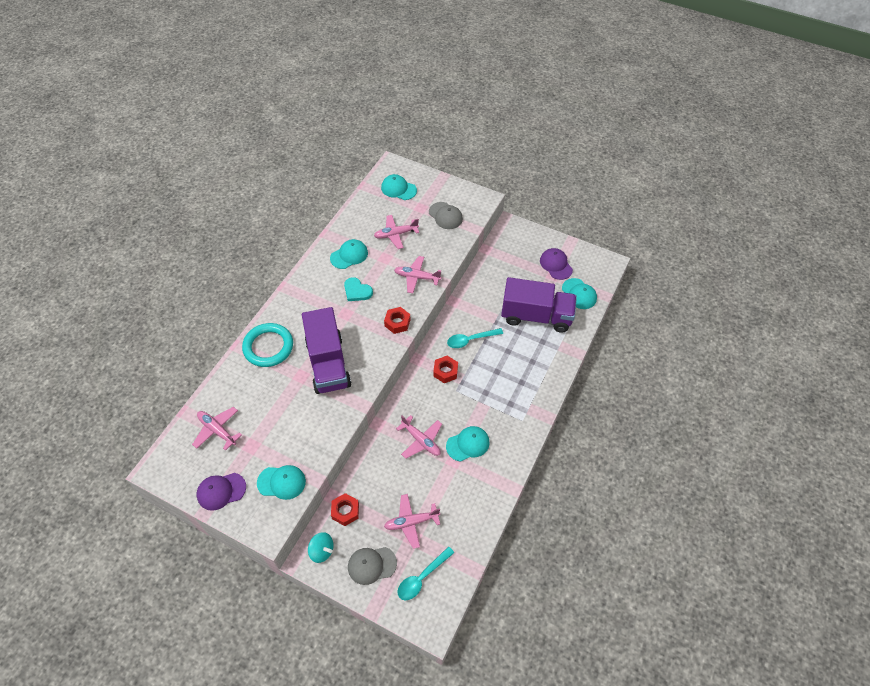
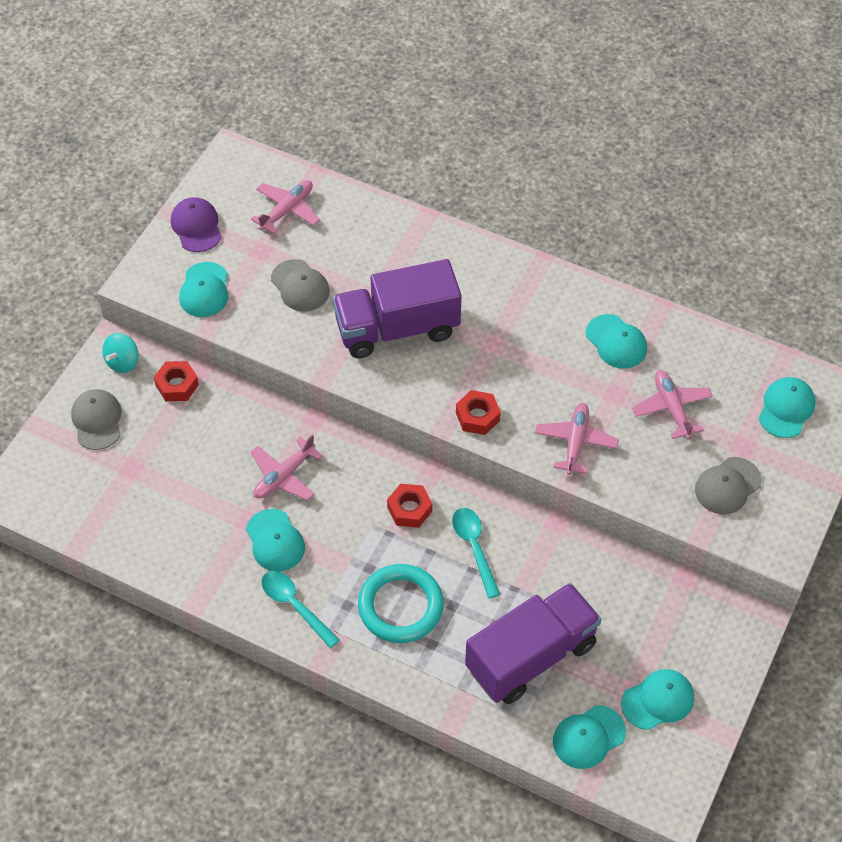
camera: 90 degrees right, 0 degrees up
(268, 347) = (426, 252): turquoise ring -> turquoise ring (400, 606)
(286, 420) = (300, 286): none -> grey cap
(357, 291) = (540, 357): turquoise heart -> none
(411, 522) = (154, 466): pink plane -> none
(422, 577) = (73, 481): turquoise spoon -> turquoise spoon (295, 606)
(536, 316) = (531, 656): purple truck -> purple truck turned 135 degrees counterclockwise
(556, 265) = (658, 700): purple cap -> turquoise cap

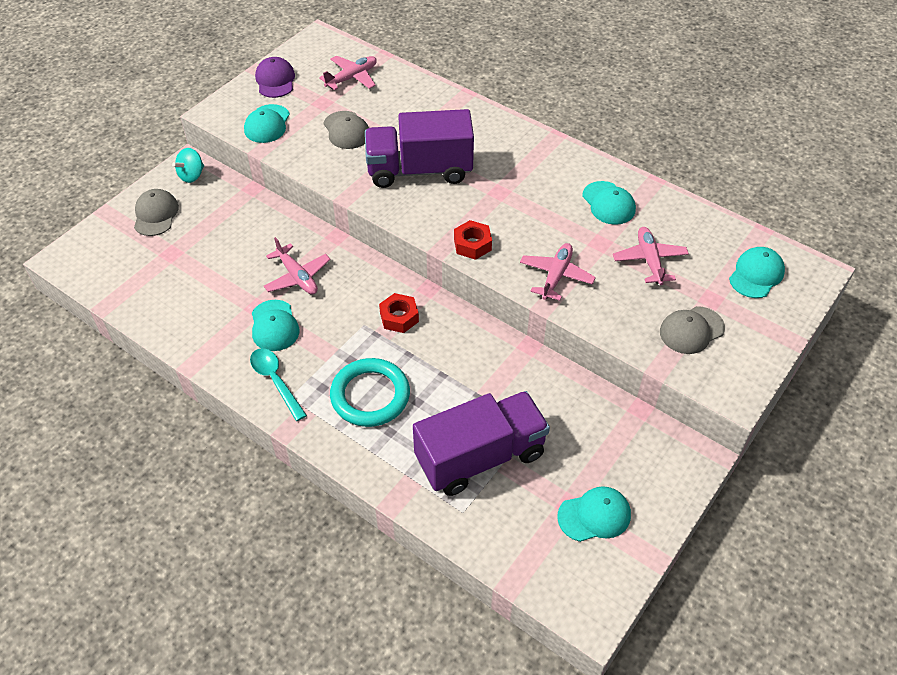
camera: 10 degrees right, 5 degrees down
(177, 385) = (230, 197): red nut -> none
(284, 476) = (297, 276): pink plane -> pink plane turned 90 degrees counterclockwise
(474, 548) = (449, 356): turquoise spoon -> none
(588, 737) = (520, 539): turquoise cap -> none

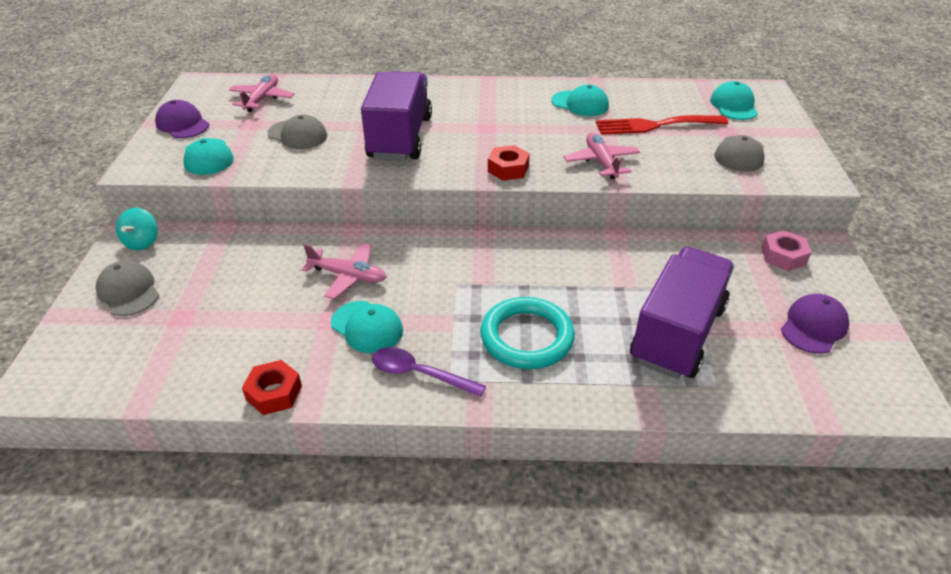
camera: 35 degrees left, 10 degrees down
(275, 381) = (419, 374): turquoise spoon -> purple spoon
(399, 317) = (483, 263): red nut -> red nut (274, 393)
(419, 170) = (400, 138): purple truck -> purple truck turned 135 degrees clockwise
(594, 515) = (813, 326): turquoise cap -> purple cap
(647, 445) = (783, 256): none -> pink nut
(649, 260) = (654, 125): pink plane -> red fork

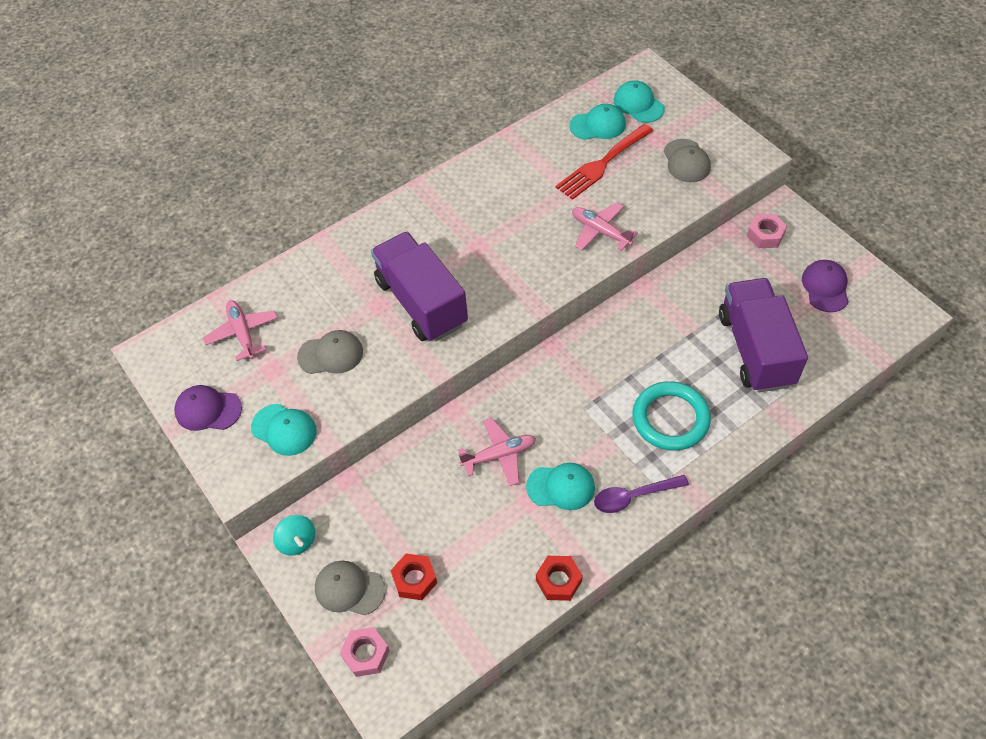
camera: 35 degrees left, 15 degrees up
(75, 340) = (366, 654): none -> pink nut
(508, 169) = (541, 282): red nut -> red nut (414, 579)
(580, 104) = (523, 171): turquoise cap -> turquoise cap (598, 125)

